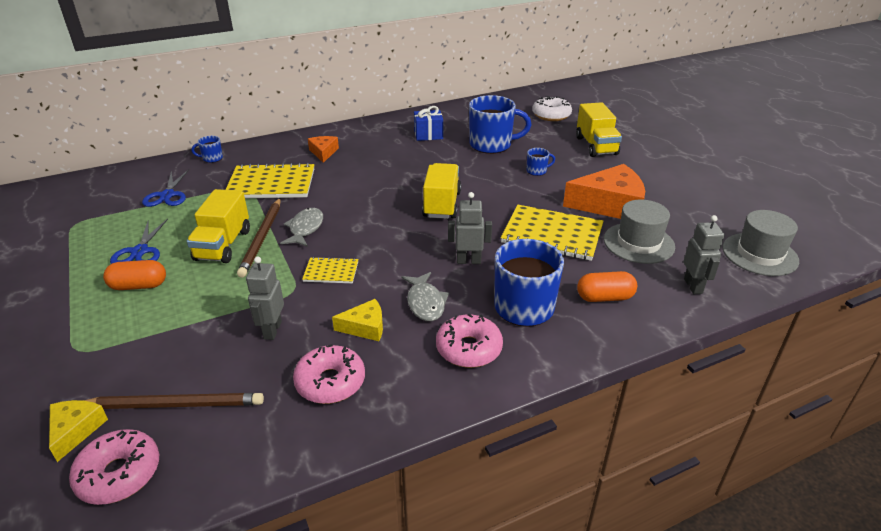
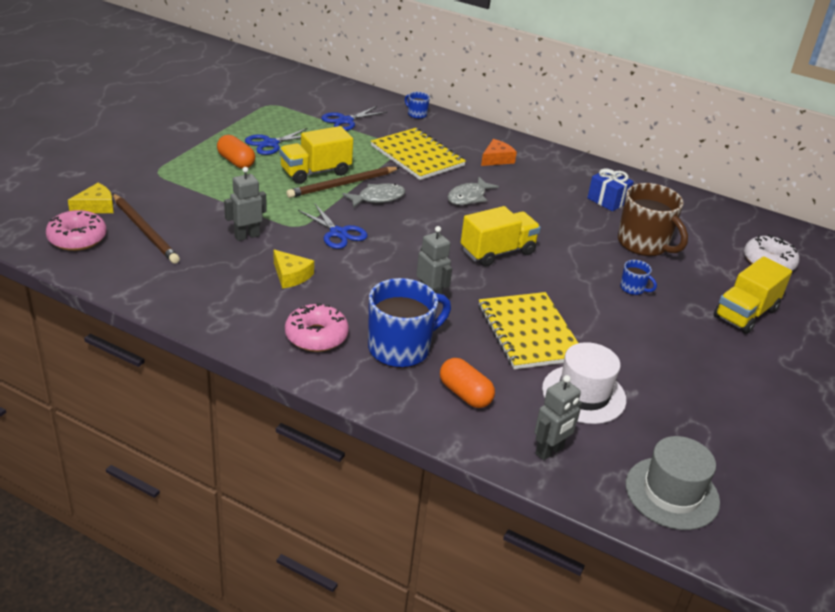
camera: 50 degrees right, 0 degrees up
(330, 382) = (219, 284): pink donut -> none
(331, 272) = (338, 233): yellow notebook -> blue scissors
(425, 303) = (349, 294): grey fish -> grey fish (468, 197)
(492, 145) = (644, 244): blue mug -> brown mug
(609, 204) = (632, 356): orange cheese -> none
(638, 243) = (583, 394): grey hat -> white hat

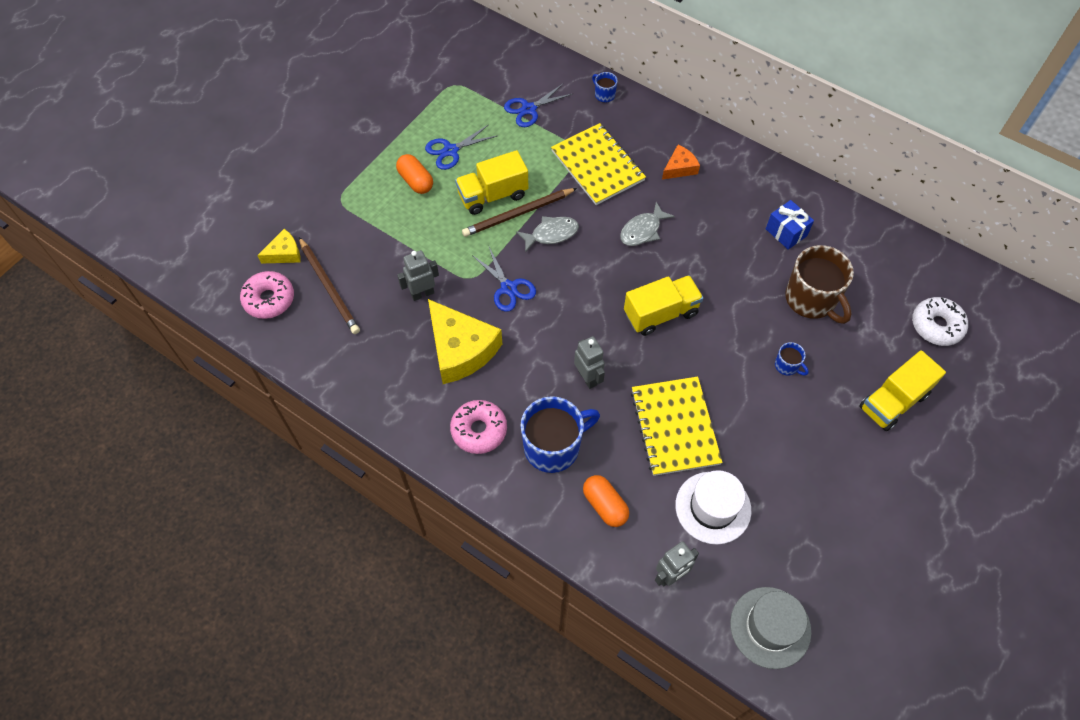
camera: 10 degrees right, 25 degrees up
(291, 275) = (460, 349): yellow cheese -> yellow cheese, size x1.97

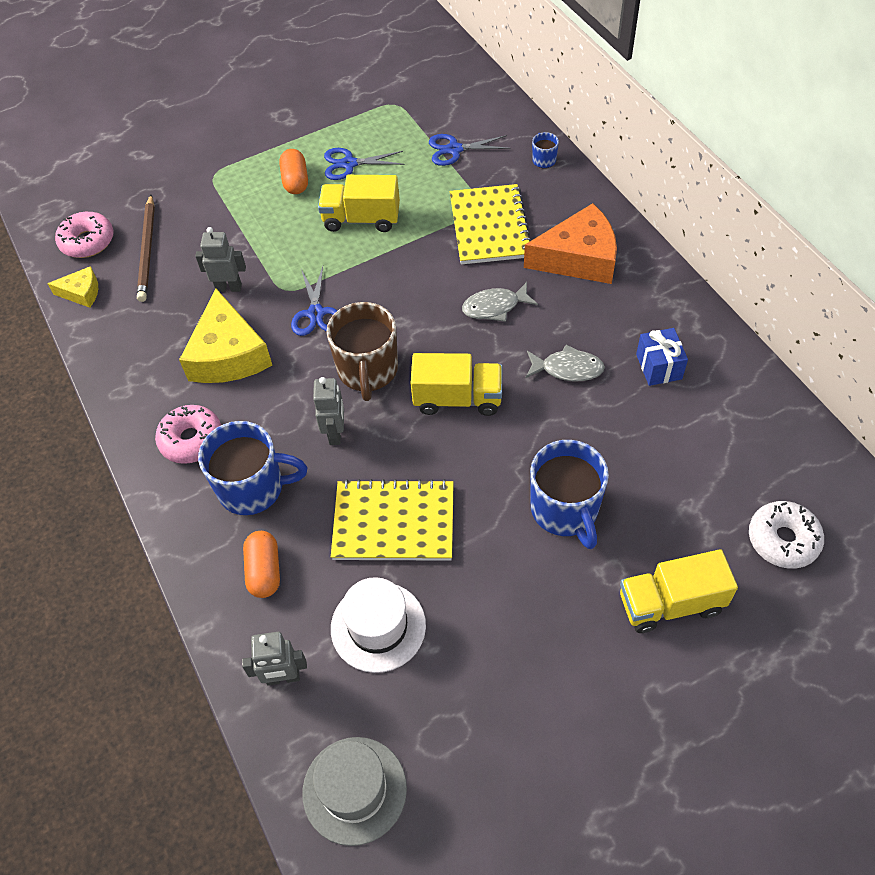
camera: 30 degrees right, 5 degrees down
(284, 253) = (130, 205): yellow cheese -> yellow cheese (81, 293)
(518, 214) = (374, 246): brown pencil -> none
(551, 234) = (395, 277): grey fish -> grey fish (567, 369)
(675, 427) = (394, 522): yellow notebook -> yellow notebook turned 75 degrees clockwise
(679, 168) = (578, 258): orange cheese -> orange cheese, size x1.97
(787, 366) = (565, 510): blue mug -> blue mug, size x2.21
(811, 300) = (642, 450): brown mug -> brown mug (367, 371)

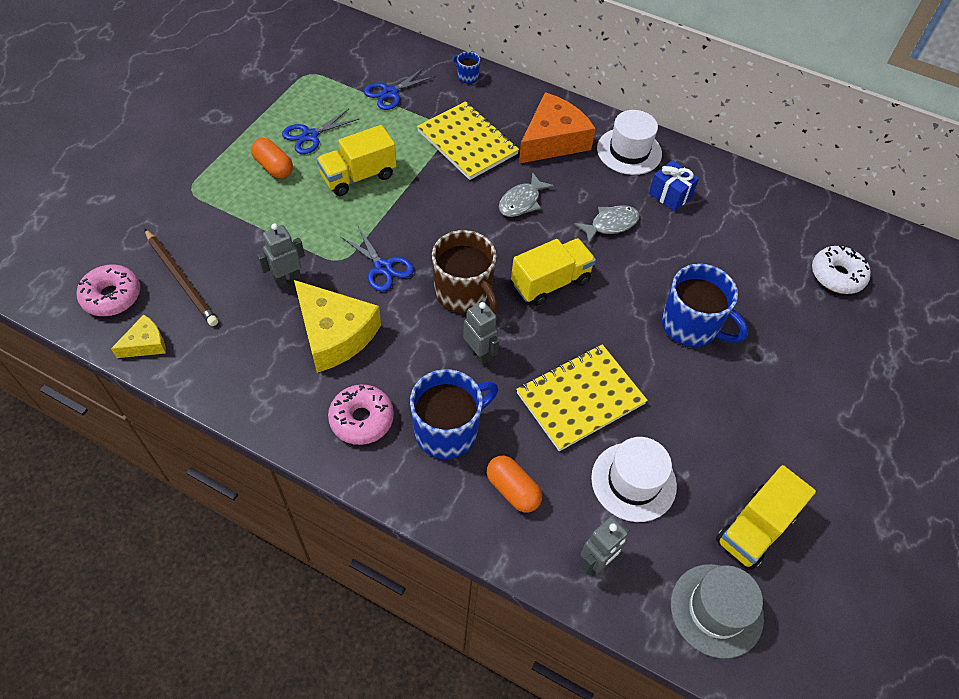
camera: 40 degrees left, 0 degrees up
(652, 302) = (629, 151): none -> white hat
(670, 603) = (807, 354): yellow truck -> yellow truck (755, 528)

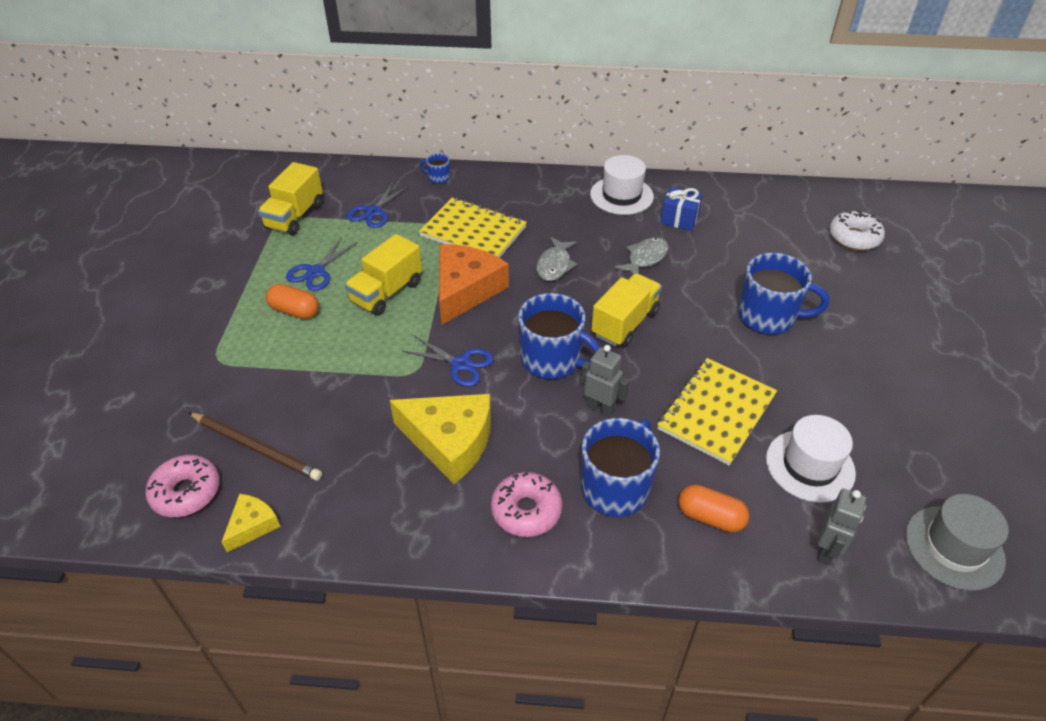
camera: 20 degrees left, 10 degrees down
(287, 279) = (371, 408): grey robot -> none
(464, 293) = (552, 360): brown mug -> blue mug
(552, 140) = (549, 207): orange cheese -> orange cheese (465, 290)
(755, 528) = (935, 463): yellow truck -> yellow truck (295, 216)

